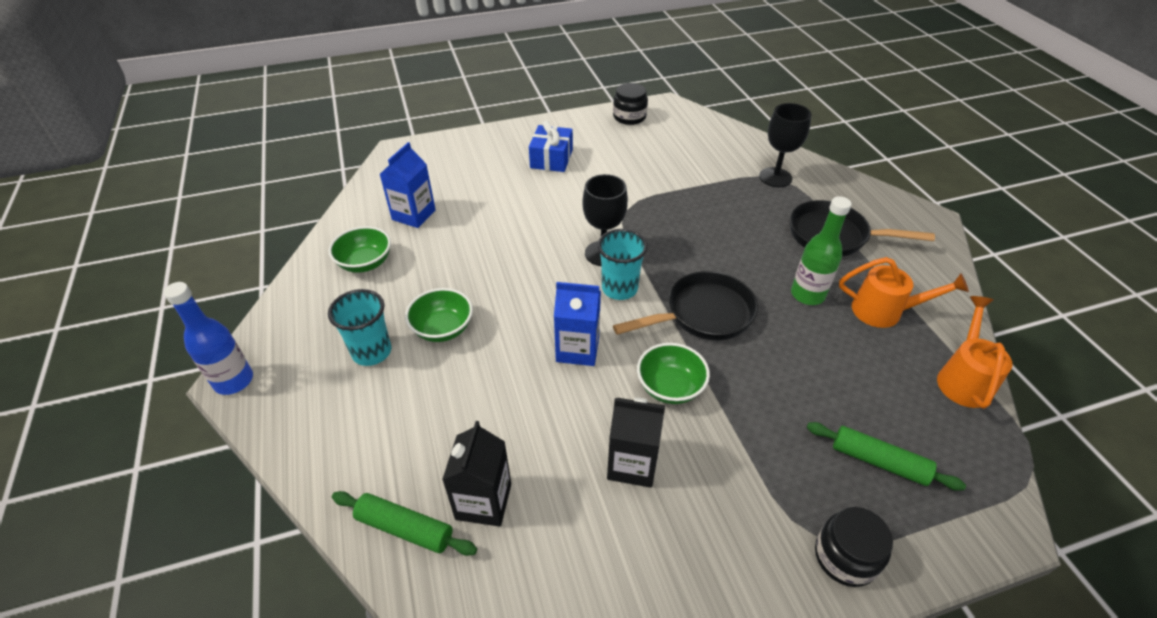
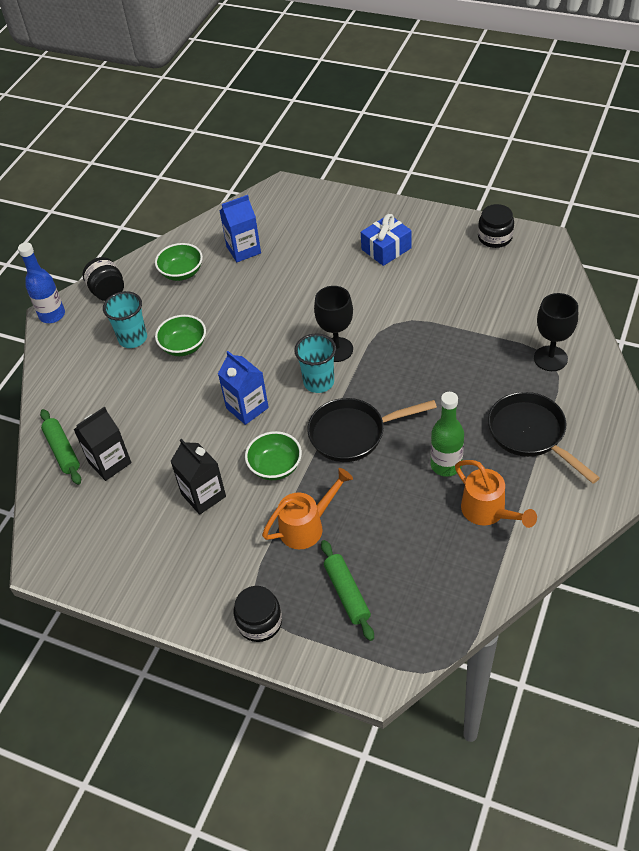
camera: 45 degrees right, 5 degrees up
(289, 321) = (108, 292): none -> black jar
(703, 314) = (353, 434): black pan -> black pan turned 150 degrees clockwise
(963, 379) = (479, 590): orange watering can -> orange watering can (307, 526)

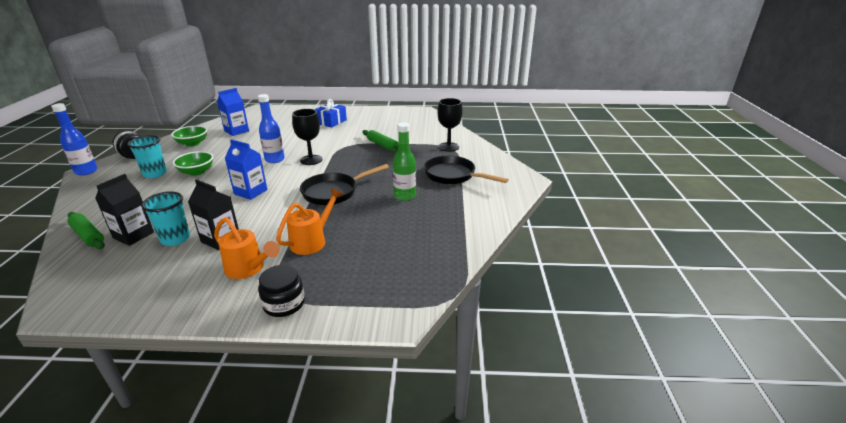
camera: 25 degrees left, 20 degrees down
(275, 467) = (279, 215): green bowl -> none
(287, 338) = (275, 159): none -> blue bottle
(319, 382) = (302, 174): turquoise cup -> turquoise cup (175, 239)
(347, 593) = (356, 271): green rolling pin -> green rolling pin (382, 145)
(488, 512) = (443, 211): orange watering can -> orange watering can (248, 269)
(495, 237) = (394, 112): black jar -> none

